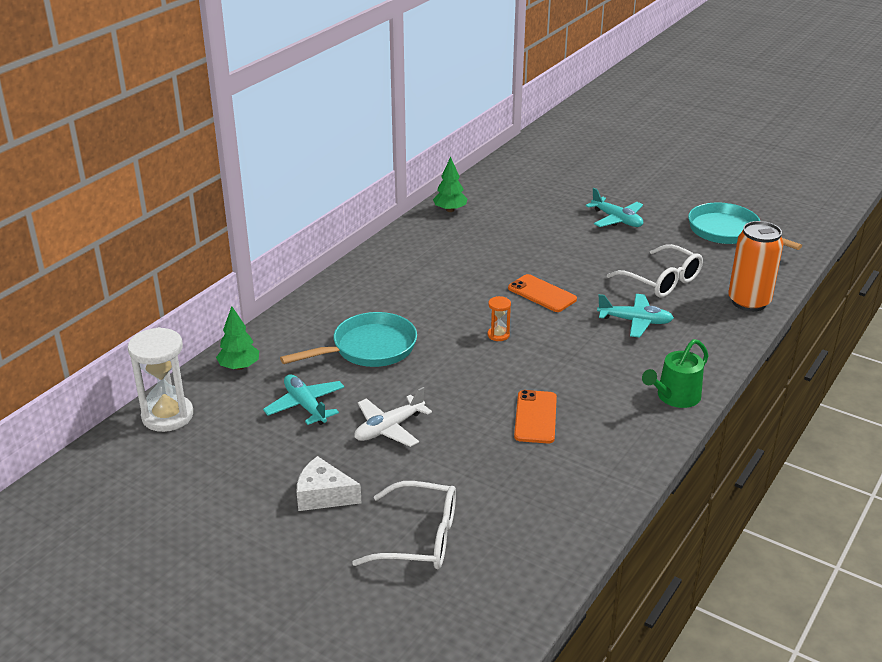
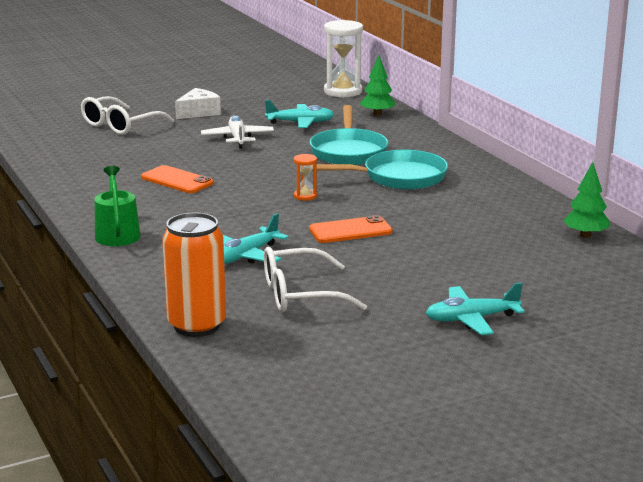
camera: 120 degrees right, 10 degrees down
(727, 232) = (362, 381): turquoise pan -> turquoise pan (399, 177)

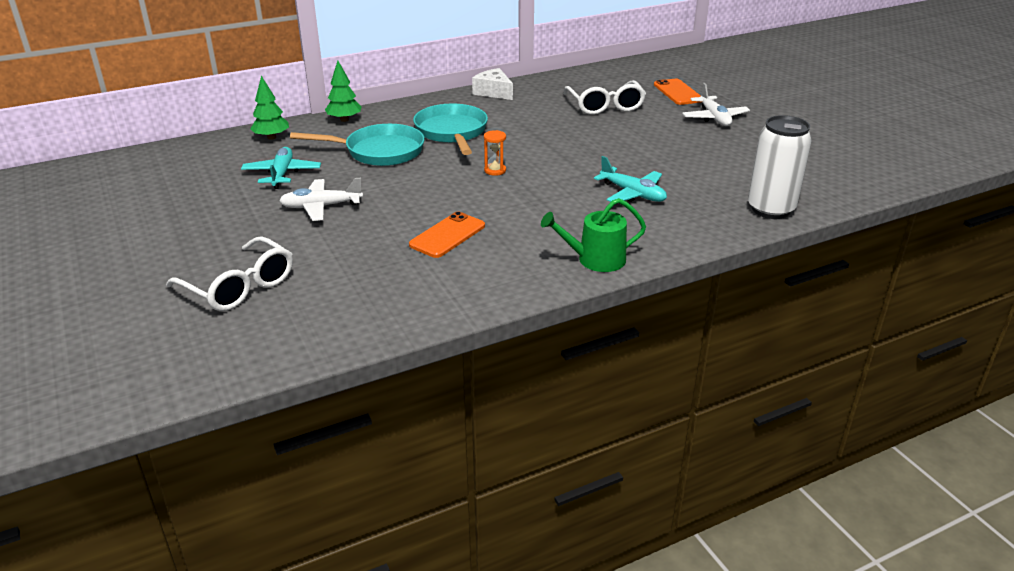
camera: 90 degrees left, 10 degrees up
(197, 325) = (770, 209): orange can -> white can
(199, 112) = (213, 234): white cheese -> white cheese (493, 92)
(299, 294) = (699, 171): white glasses -> white glasses (605, 106)
(342, 91) = (183, 153): white hourglass -> none
(350, 230) = (572, 152): orange phone -> orange phone (678, 92)
(471, 319) = (714, 118): turquoise plane -> white plane
(585, 235) = (569, 79): green tree -> green tree (344, 120)

